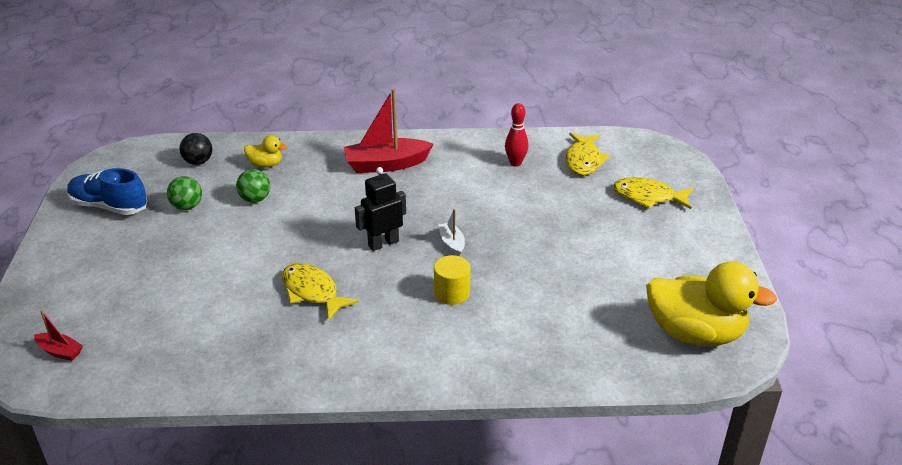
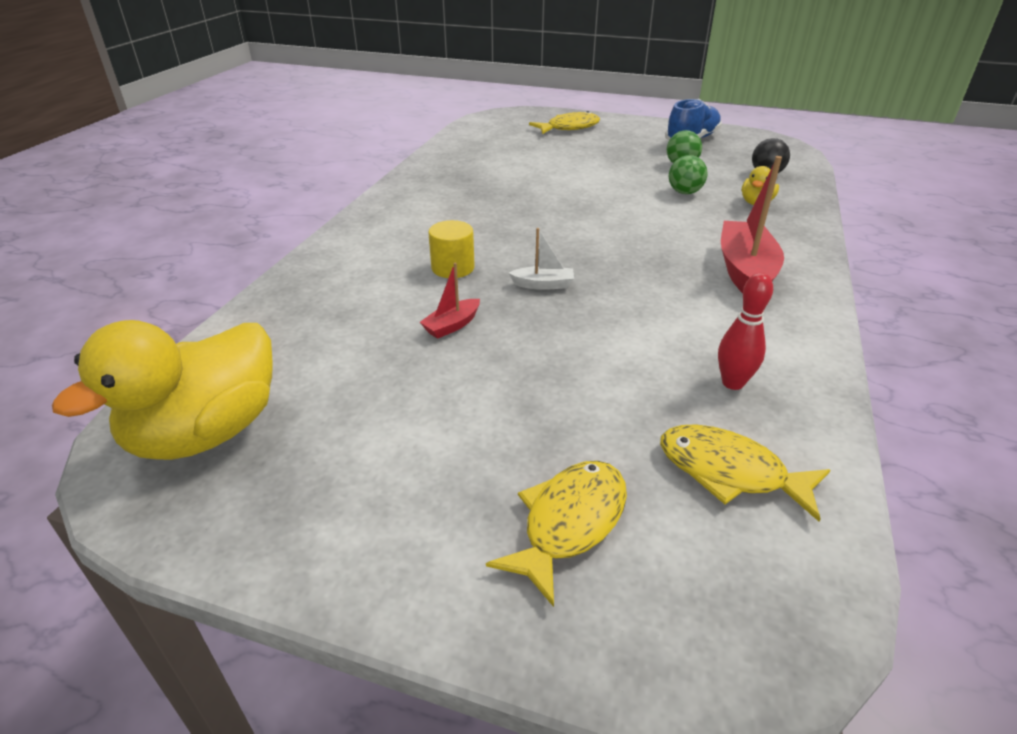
camera: 110 degrees right, 0 degrees up
(60, 351) = (509, 123): red boat -> red boat (452, 325)
(312, 292) = (511, 202): yellow fish -> yellow fish (569, 128)
(383, 243) = (569, 244): black robot -> none

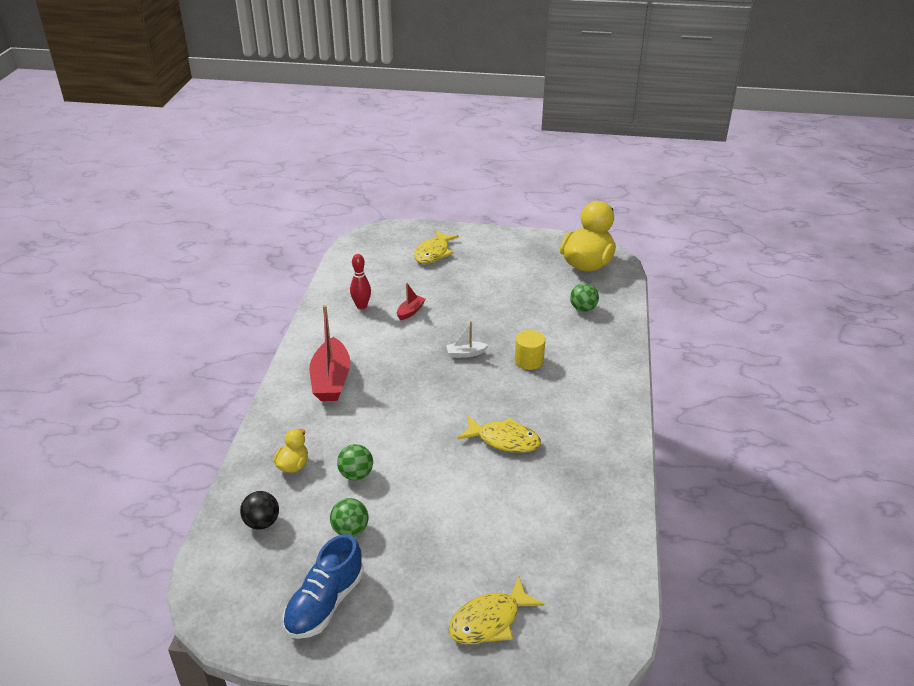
camera: 170 degrees right, 0 degrees up
(310, 332) = (583, 309): none -> green ball
(452, 325) = (509, 320): red boat -> red boat (410, 311)
(730, 472) = (372, 272): yellow fish -> yellow fish (504, 440)

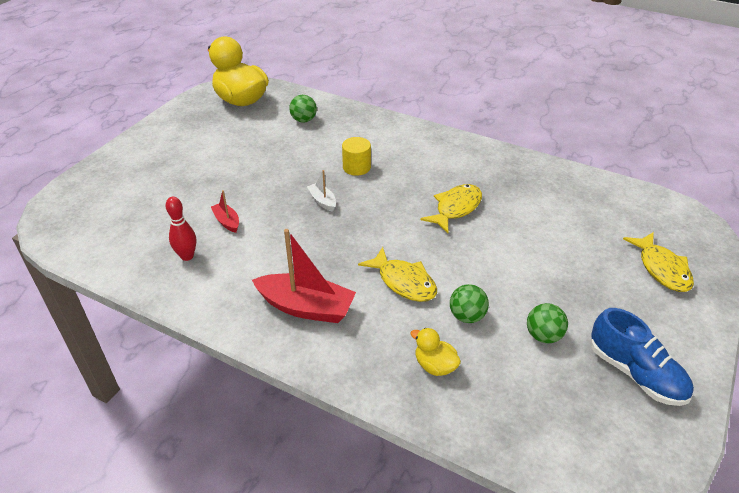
camera: 70 degrees left, 5 degrees up
(262, 522) = (516, 408): black ball -> none
(433, 253) = (135, 182): yellow fish -> yellow fish (403, 282)
(465, 353) = (322, 201): white boat -> white boat turned 135 degrees clockwise

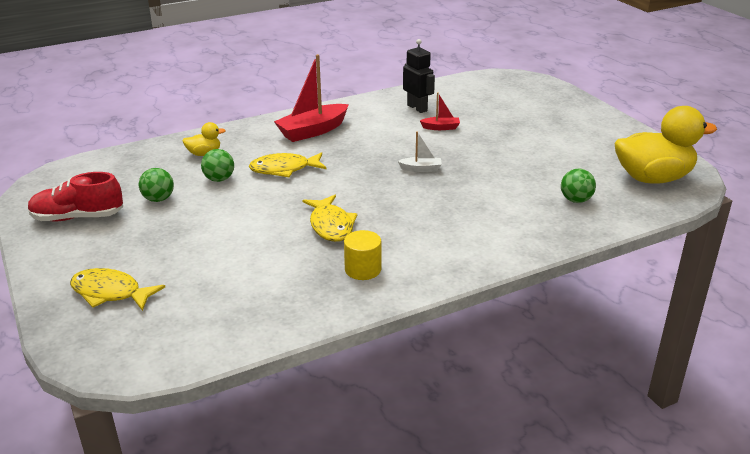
camera: 125 degrees right, 10 degrees down
(187, 256) = (417, 108): red bowling pin -> black robot
(356, 167) = (454, 200): yellow cylinder -> yellow cylinder (363, 269)
(635, 373) = (78, 217): blue shoe -> red shoe

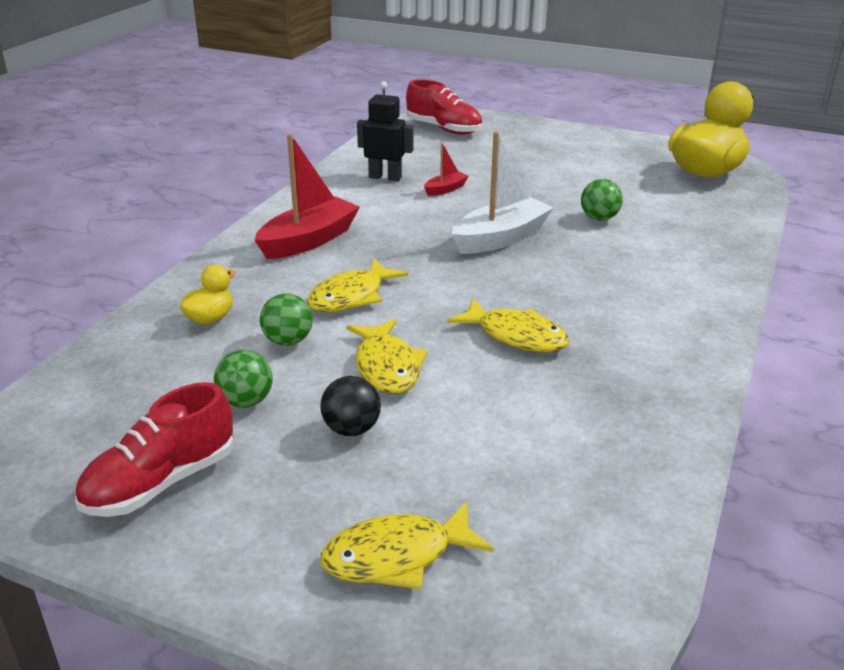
camera: 40 degrees left, 0 degrees up
(179, 232) = (351, 429): none -> black ball
(242, 212) = (387, 367): none -> yellow fish
(313, 131) = (308, 240): red boat -> red boat turned 150 degrees counterclockwise
(363, 269) = (631, 367): yellow cylinder -> none
(421, 169) = (500, 238): white boat -> white boat, size x2.04
(510, 87) = (443, 129): none -> red shoe
(576, 200) = (685, 214): green ball -> green ball (599, 218)

